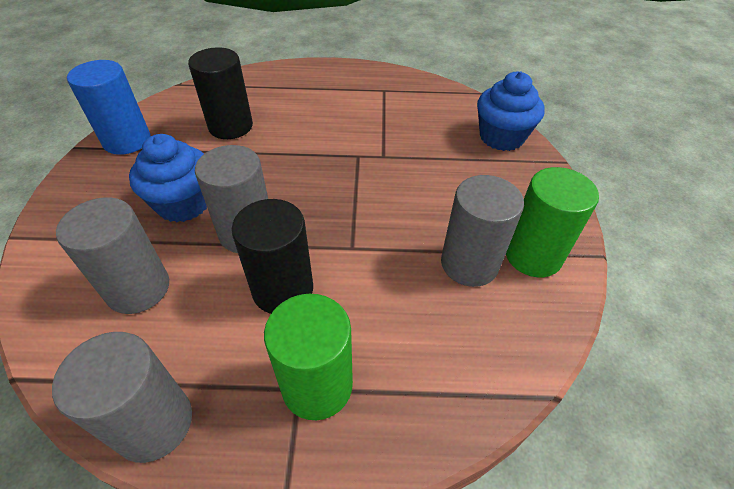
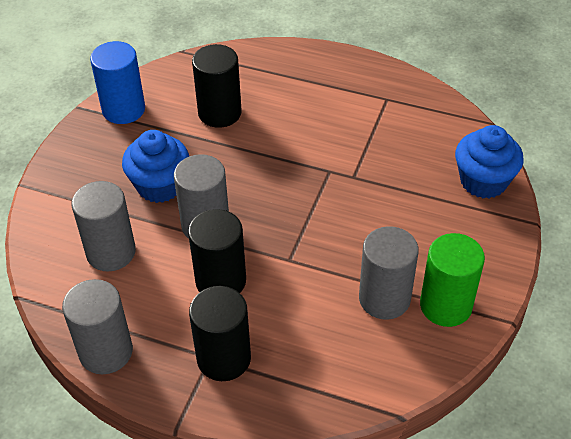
camera: 20 degrees right, 0 degrees up
(317, 385) = (224, 358): green cylinder -> black cylinder

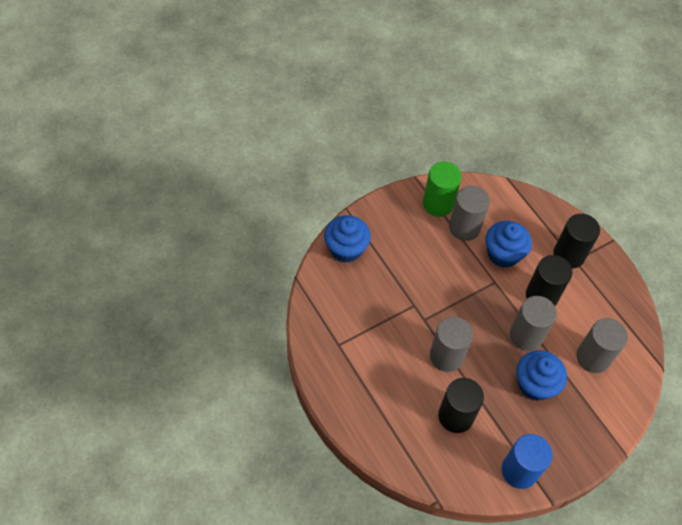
camera: 145 degrees left, 10 degrees up
(106, 352) = (627, 299): grey cylinder -> grey cylinder (446, 356)
(308, 299) = (503, 254): none -> blue cupcake

